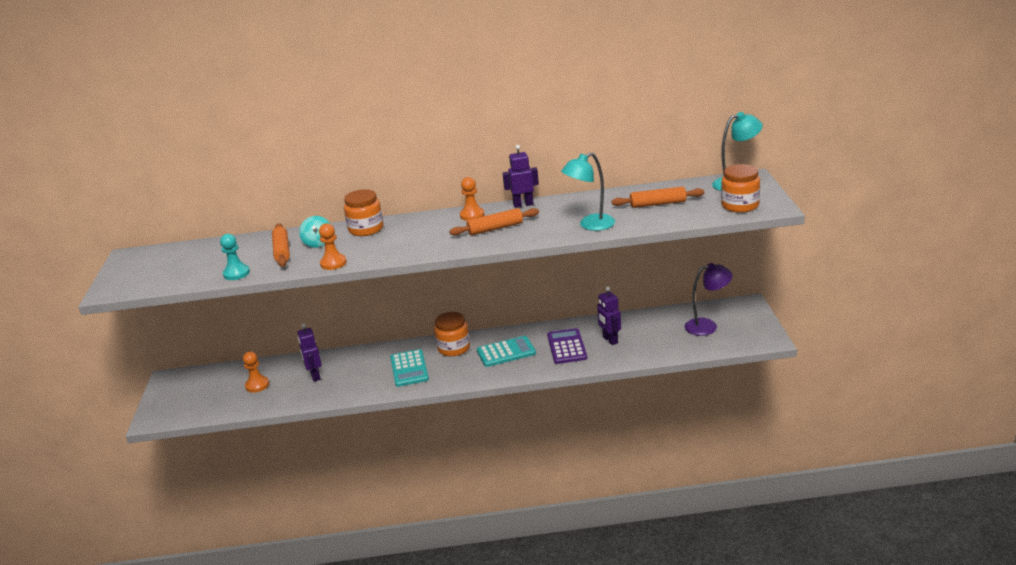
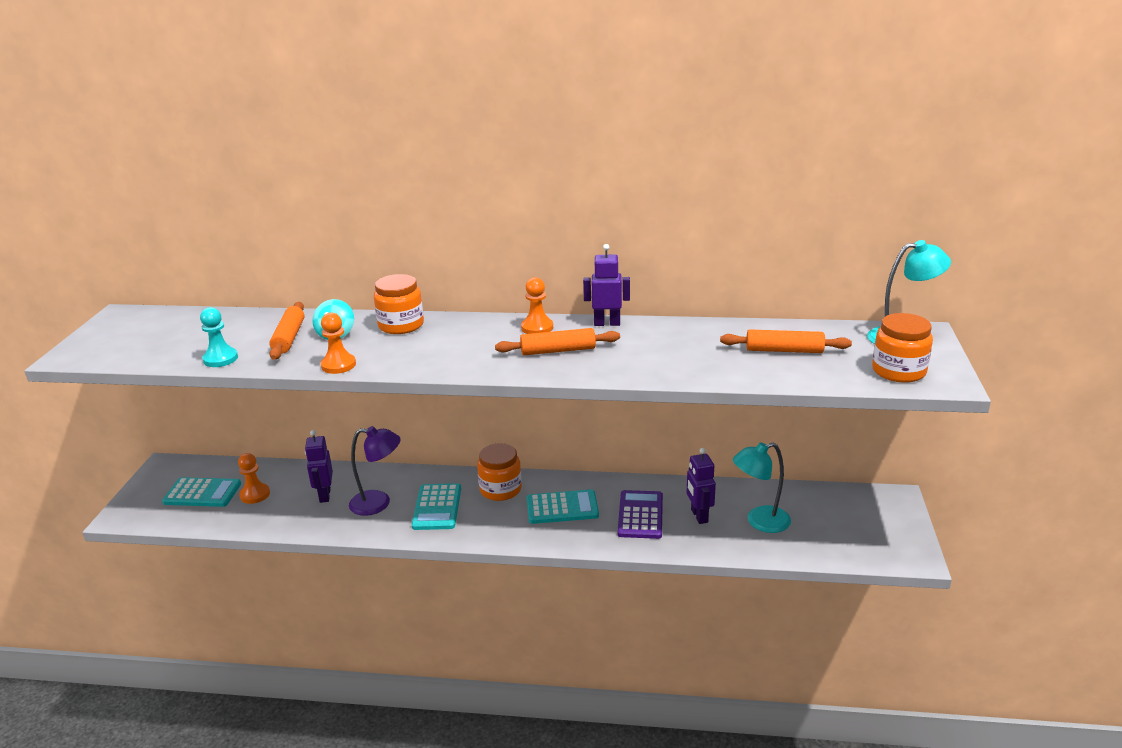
camera: 10 degrees right, 0 degrees up
(212, 392) = (202, 493): none -> turquoise calculator
(590, 225) = (683, 366): turquoise lamp -> turquoise lamp (759, 521)
(707, 326) = (834, 520): purple lamp -> purple lamp (378, 503)

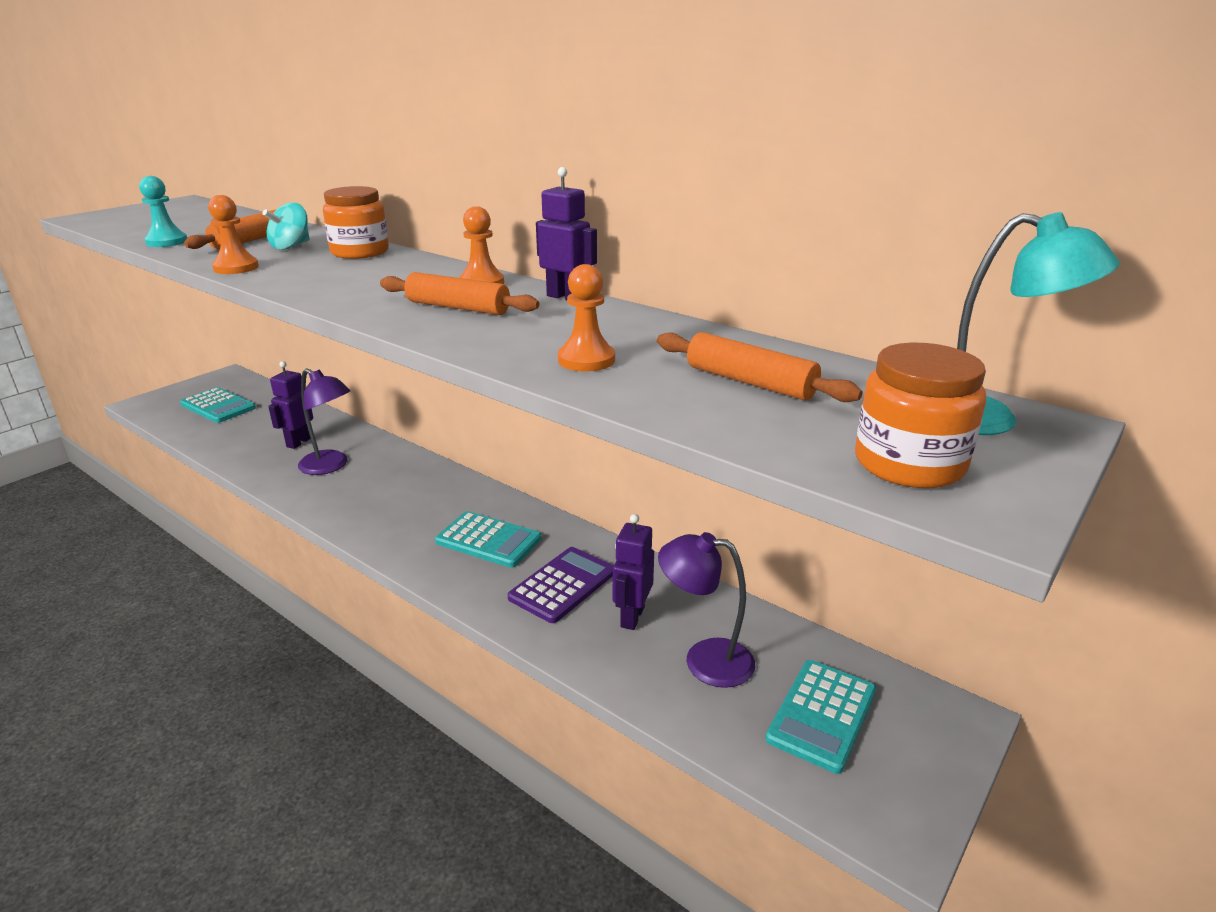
camera: 30 degrees right, 0 degrees up
(255, 494) = (251, 421): orange pawn -> orange pawn (586, 360)
(437, 507) = (372, 490): turquoise calculator -> turquoise calculator (822, 715)
(500, 489) = (453, 496): orange jar -> none
(759, 521) = (704, 660): turquoise lamp -> purple lamp

